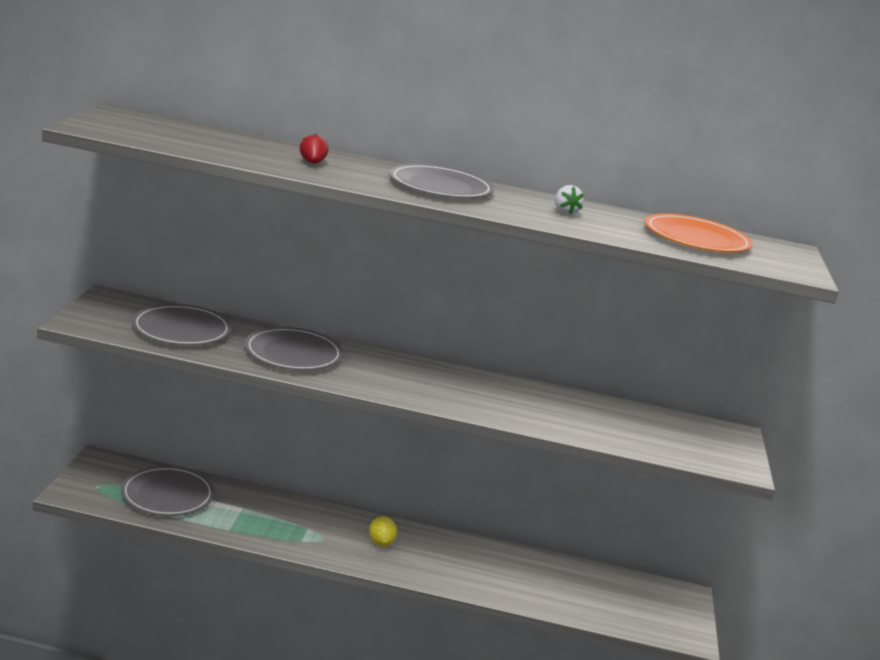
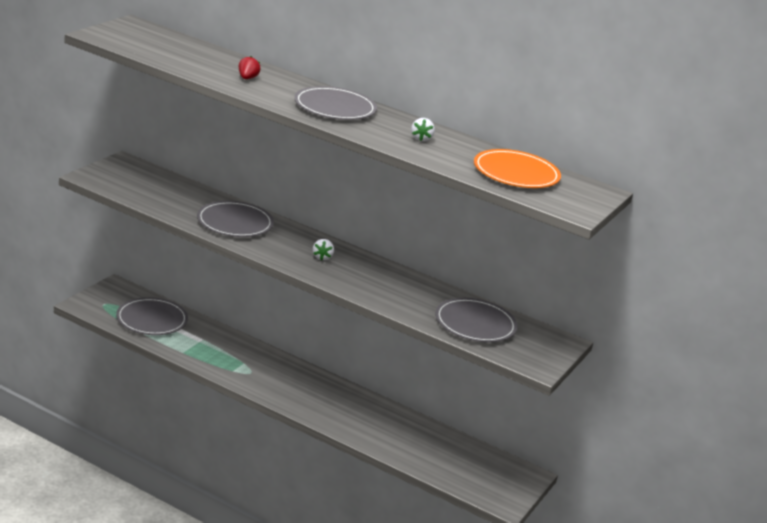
camera: 20 degrees right, 5 degrees up
(181, 329) = (162, 193): grey plate -> grey plate (475, 324)
(381, 543) = (294, 384): yellow lemon -> none
(421, 380) = (322, 257): none -> white strawberry

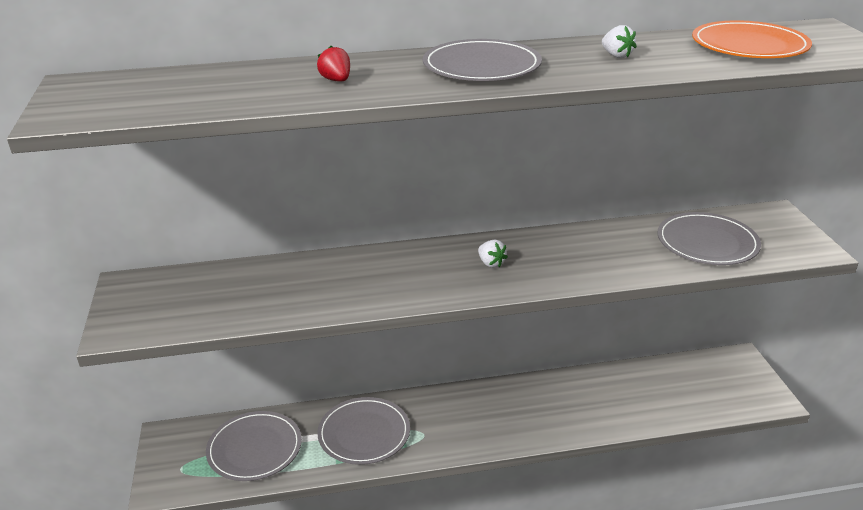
camera: 35 degrees left, 5 degrees up
(235, 223) = (355, 281): grey plate -> grey plate (364, 433)

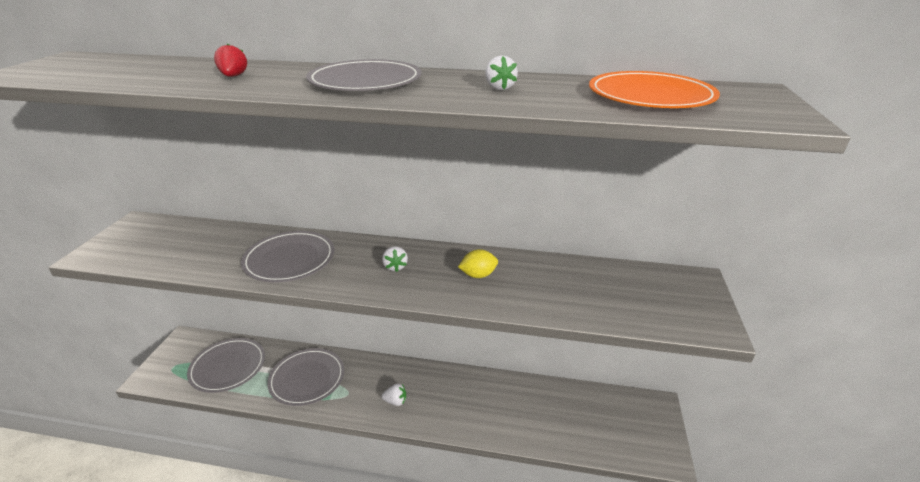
camera: 20 degrees right, 0 degrees up
(483, 427) = (395, 401): none -> white strawberry
(581, 252) = (478, 275): none -> yellow lemon
(707, 242) = (603, 293): grey plate -> grey plate (289, 259)

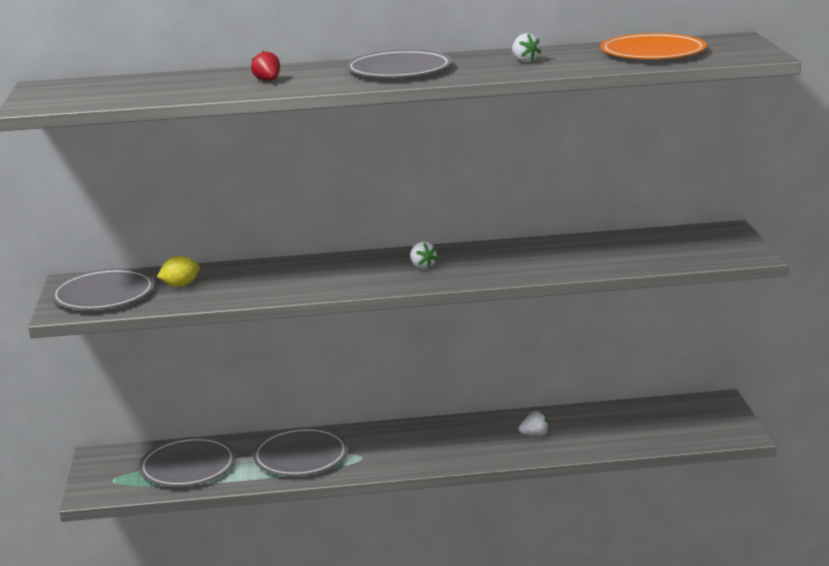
camera: 15 degrees left, 10 degrees down
(289, 259) = (301, 279): grey plate -> grey plate (104, 294)
(395, 401) = (424, 452): white strawberry -> white strawberry (535, 434)
(478, 275) = (513, 259): yellow lemon -> yellow lemon (180, 285)

